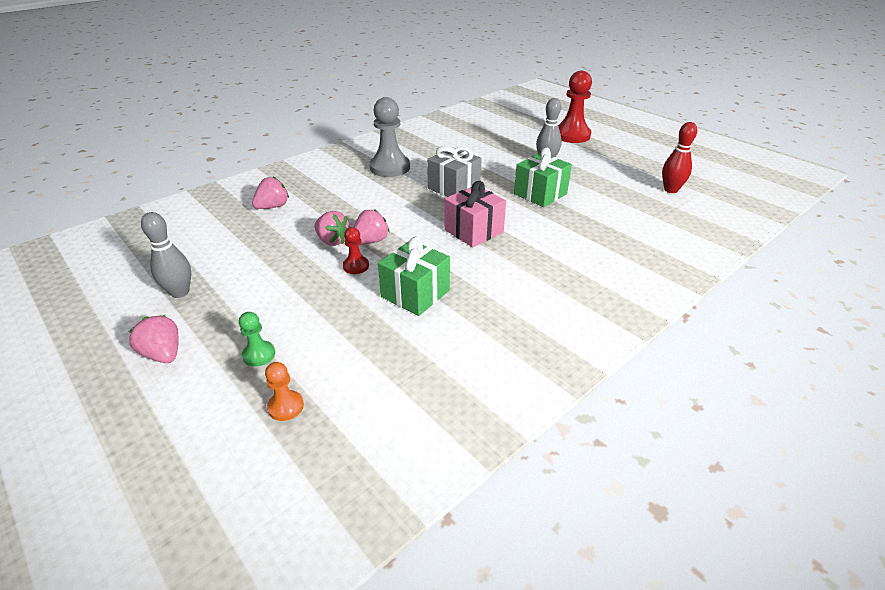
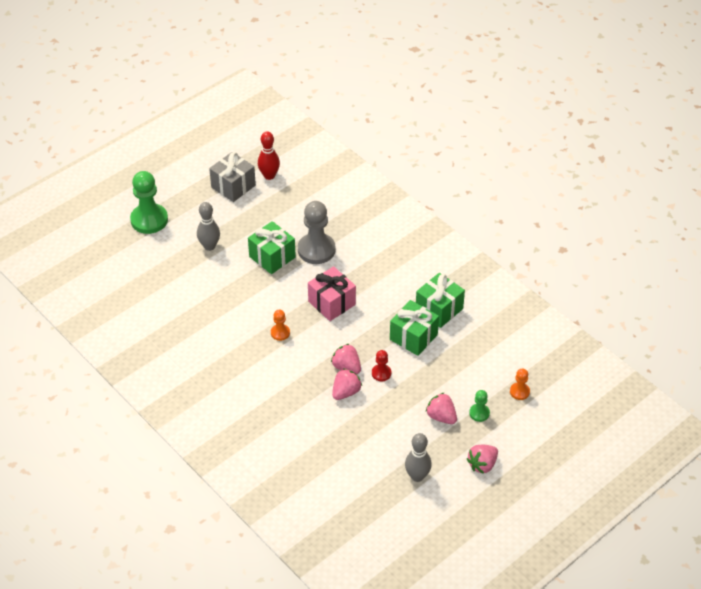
camera: 90 degrees left, 10 degrees up
(273, 207) = (288, 444): pink strawberry -> pink strawberry (441, 417)
(390, 167) = (212, 363): grey pawn -> grey pawn (316, 250)
(427, 200) = (280, 333): none -> orange pawn
(454, 188) = (258, 314): grey gift -> grey gift (233, 186)
(468, 319) = (439, 309): none -> green gift
(572, 135) = (149, 220): red pawn -> green pawn

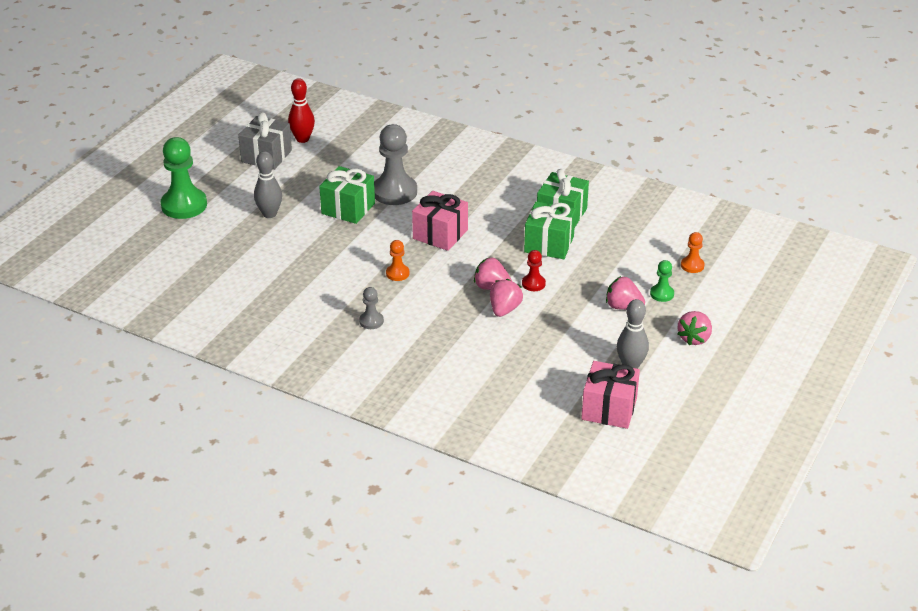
camera: 20 degrees left, 10 degrees down
(238, 374) = (371, 321): none -> grey pawn
(379, 512) = (609, 409): none -> pink gift

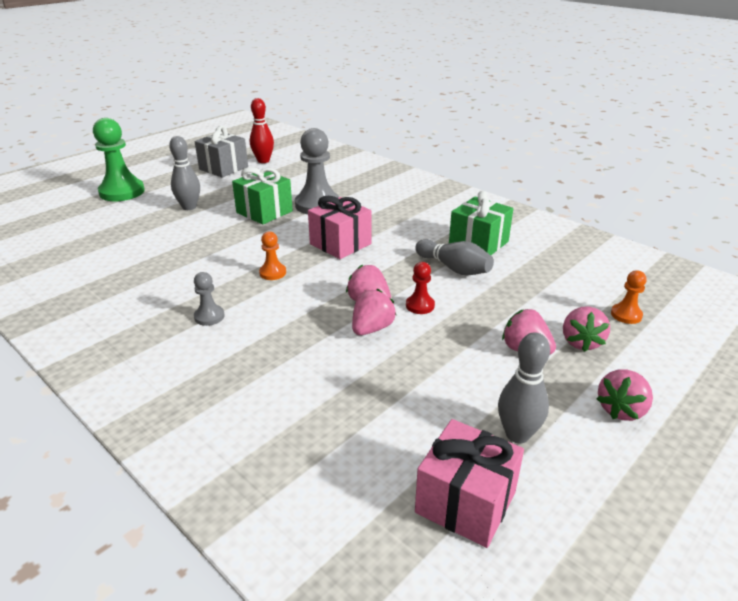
camera: 15 degrees right, 5 degrees down
(549, 244) = (454, 268): green gift -> grey bowling pin
(662, 294) = (581, 342): green pawn -> pink strawberry

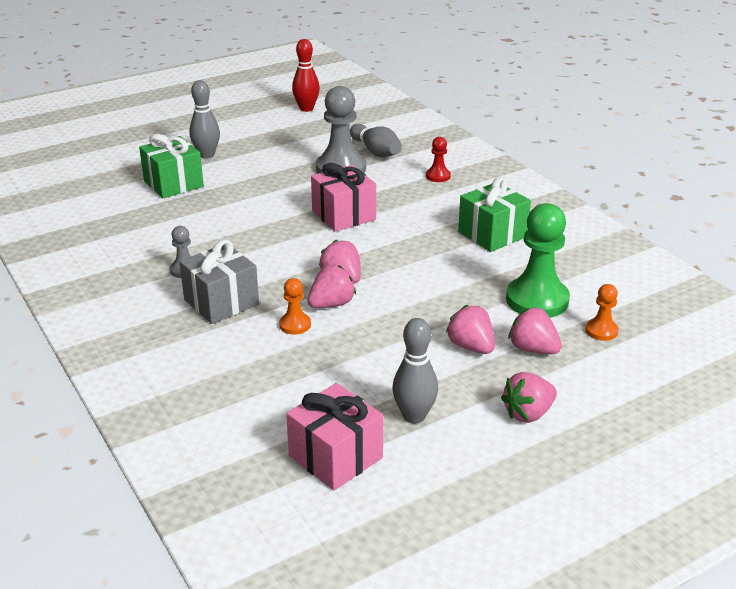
camera: 15 degrees right, 0 degrees up
(122, 192) = (145, 129): green pawn -> green pawn (537, 300)
(223, 168) = (259, 113): grey gift -> grey gift (221, 302)
(264, 212) = (281, 170): green gift -> green gift (173, 184)
(273, 273) = (261, 236): orange pawn -> orange pawn (295, 325)
(420, 305) = (391, 289): red pawn -> red pawn (438, 176)
(454, 268) = (449, 257): grey bowling pin -> grey bowling pin (376, 151)
(581, 342) = (533, 349): pink strawberry -> pink strawberry turned 105 degrees clockwise

